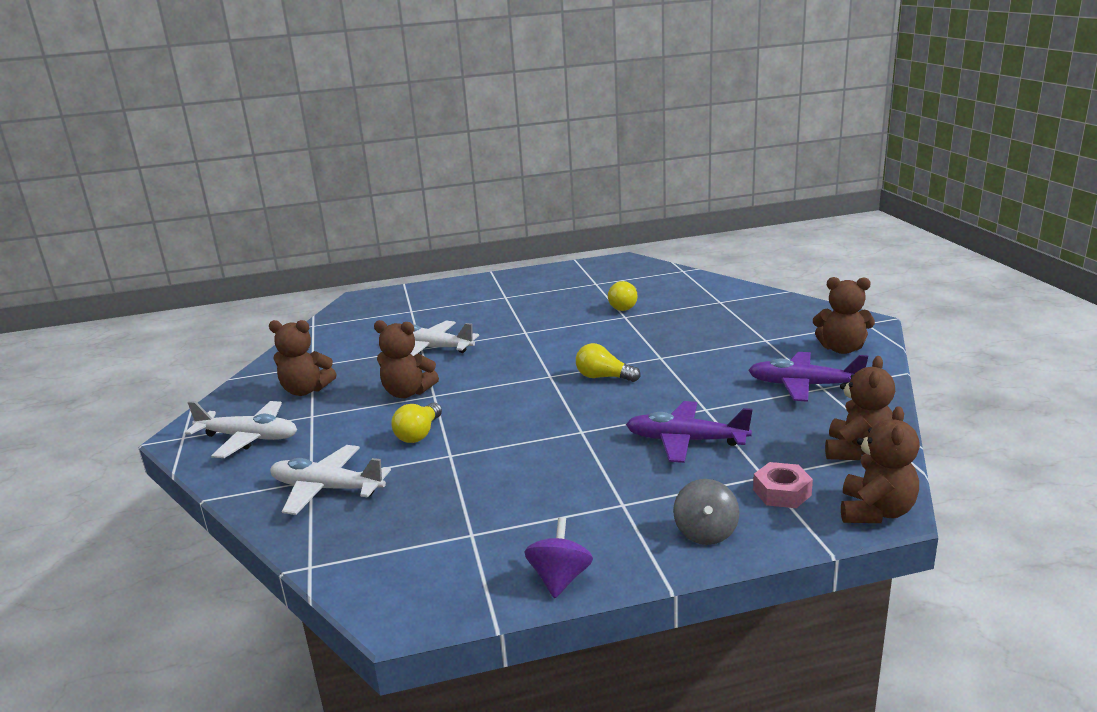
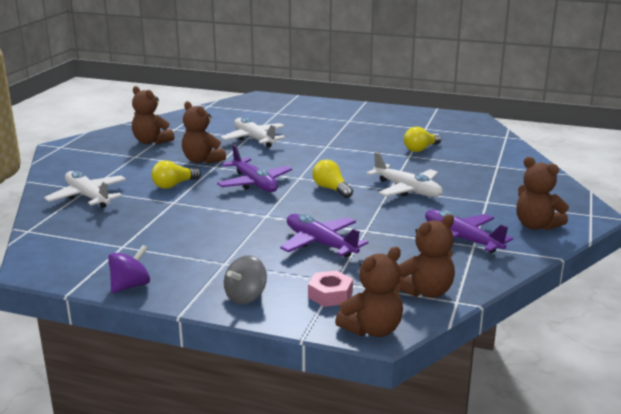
camera: 30 degrees right, 0 degrees up
(249, 438) = (89, 158): white plane -> white plane (407, 190)
(512, 399) = (254, 183): none -> purple plane

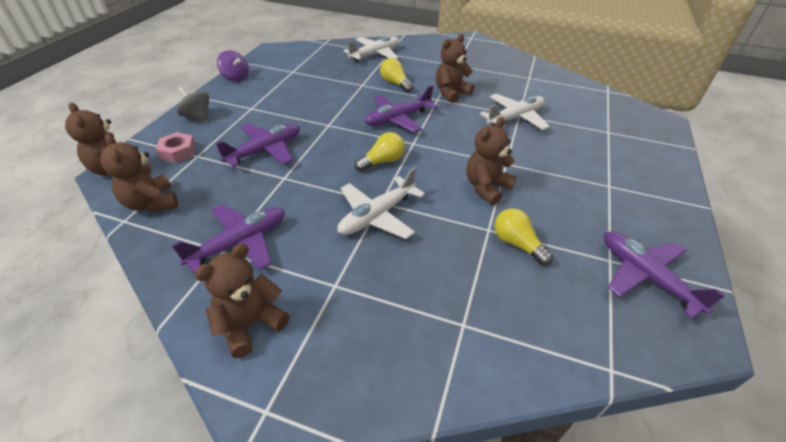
camera: 90 degrees right, 20 degrees up
(151, 141) = (492, 69): brown teddy bear -> brown teddy bear (486, 187)
(435, 122) = (645, 276): none -> purple plane

